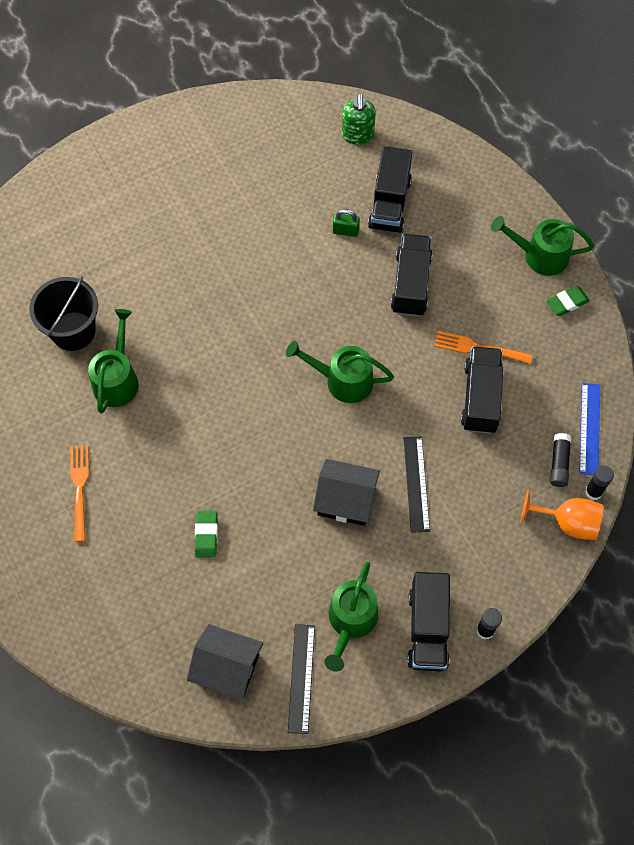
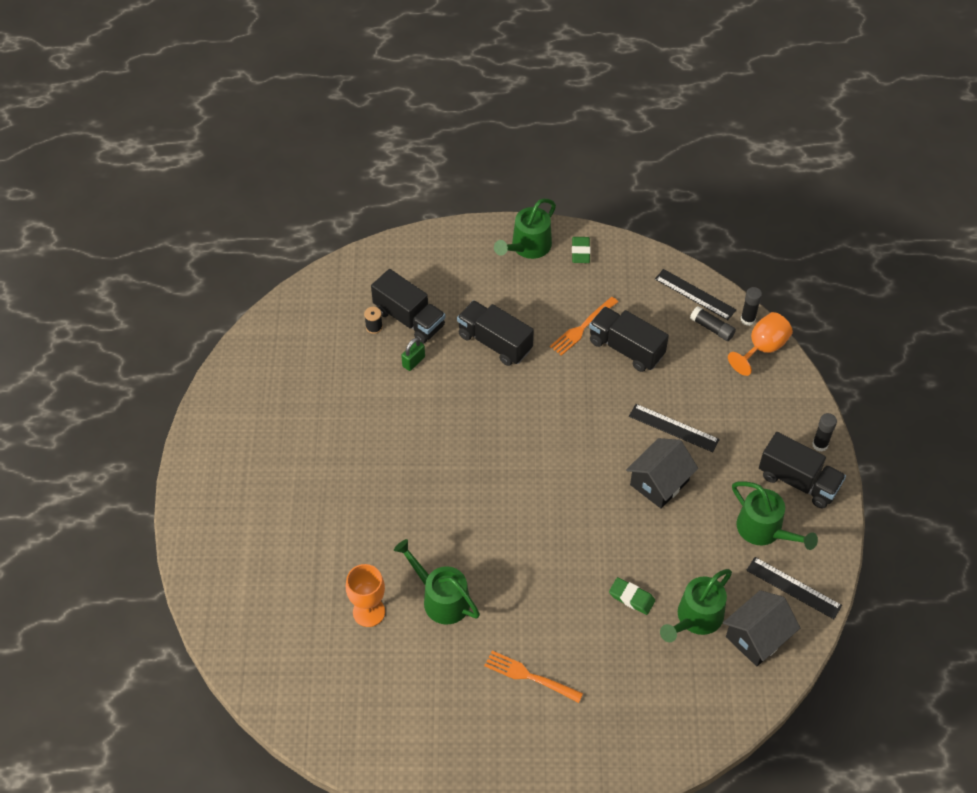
camera: 60 degrees left, 10 degrees down
(73, 331) = (369, 612): black bucket -> orange goblet
(343, 380) = (551, 432): green watering can -> green watering can (696, 618)
(357, 135) = (327, 307): green soap dispenser -> none
(362, 181) = (374, 327): none -> black spool
(589, 428) = (695, 294): blue ruler -> black ruler

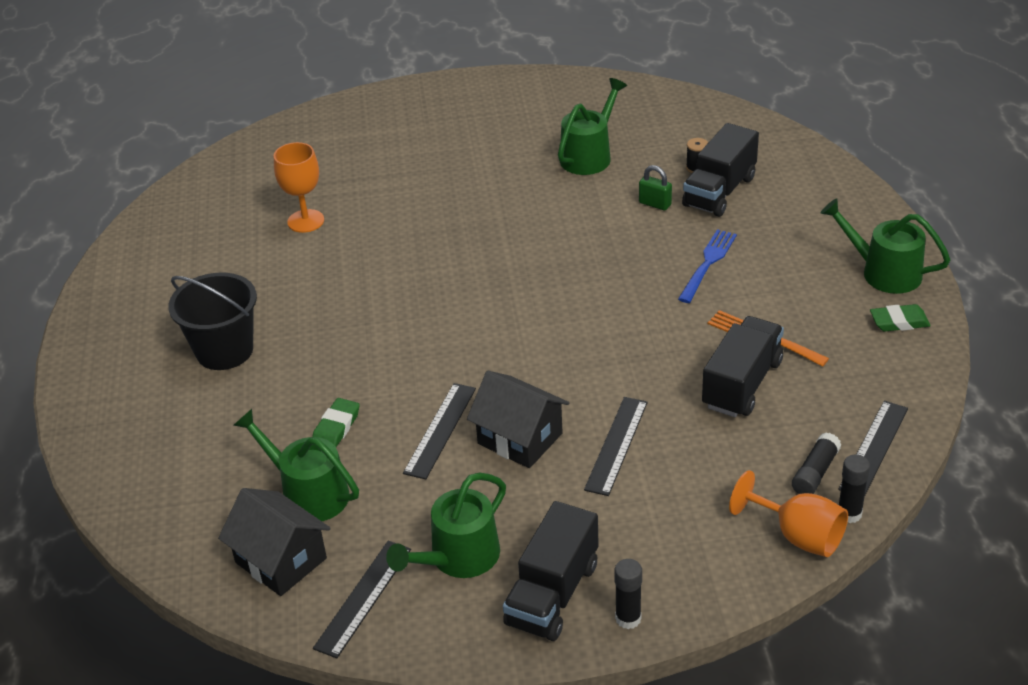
camera: 85 degrees right, 15 degrees down
(441, 598) = (325, 270): green watering can -> green watering can (589, 156)
(495, 342) = (708, 263): black truck -> blue fork
(529, 676) = (224, 350): orange fork -> black bucket
(644, 530) = (440, 430): none -> black ruler

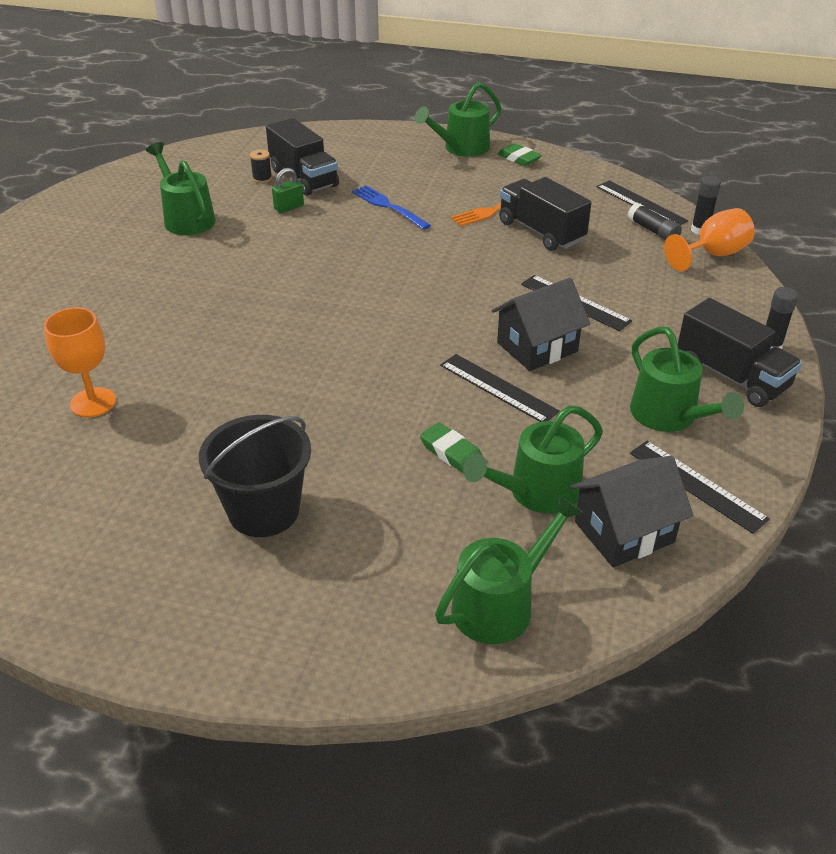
camera: 70 degrees left, 0 degrees up
(173, 506) = (500, 604): none -> green watering can
(899, 322) = (519, 158): green eraser -> green eraser turned 60 degrees counterclockwise

